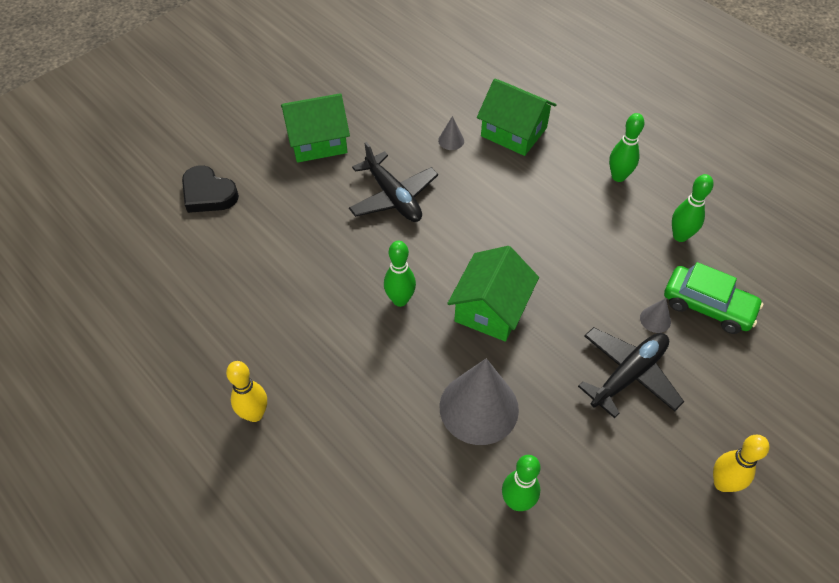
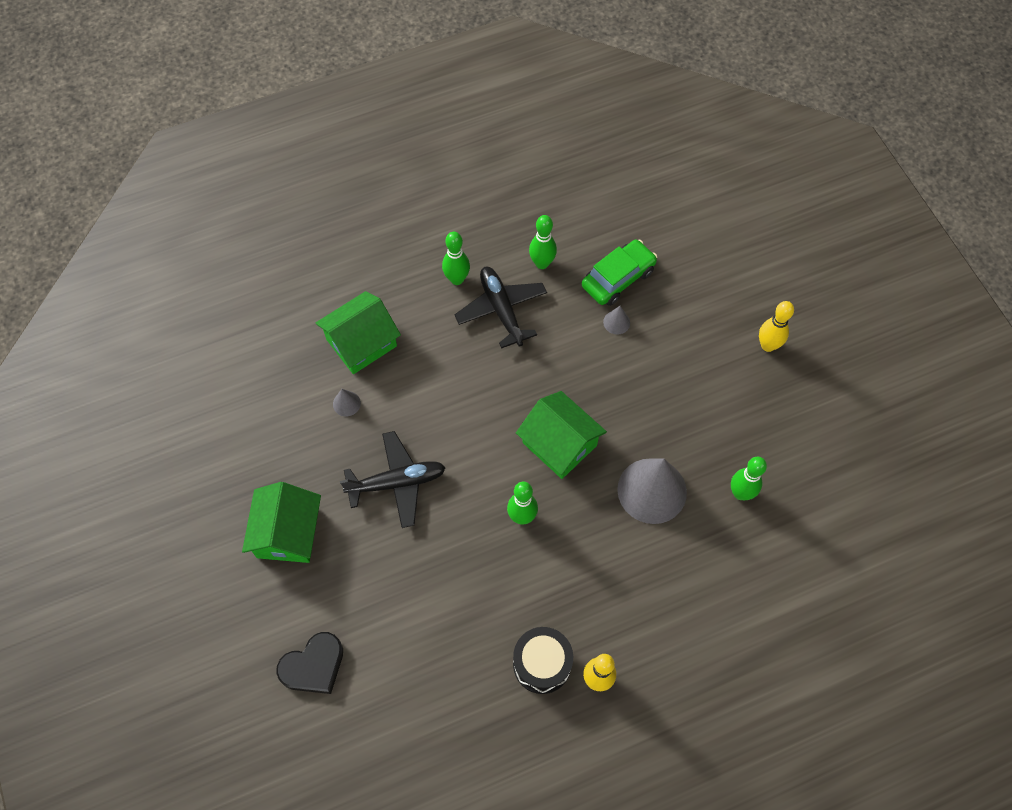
camera: 70 degrees left, 10 degrees up
(257, 360) = (542, 664): none -> black drum
(628, 375) = (660, 366): black plane -> black plane (501, 310)

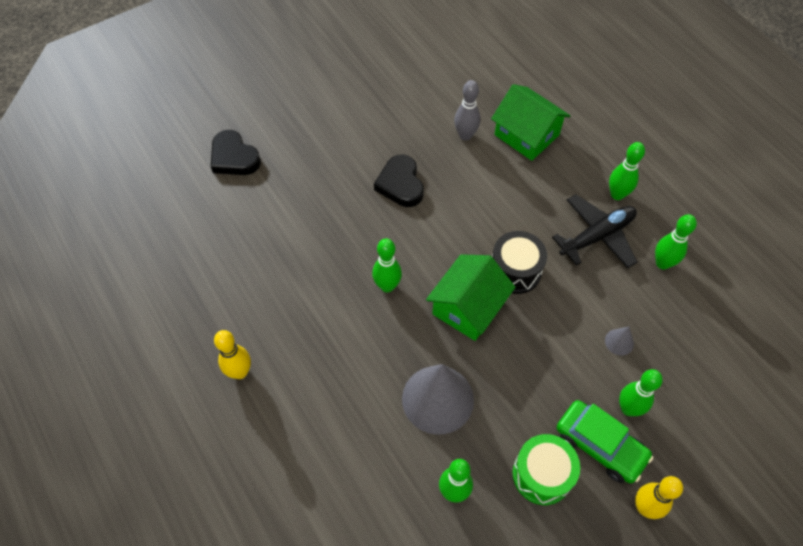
camera: 80 degrees right, 5 degrees down
(288, 533) = (341, 119): green house -> none
(346, 403) = (465, 135): grey cone -> grey bowling pin
(397, 482) = (400, 184): black plane -> black heart
(542, 664) = (250, 323): black drum -> black drum (515, 270)
(618, 278) = (672, 337): green car -> green car (600, 445)
(681, 333) = (628, 408): none -> green bowling pin
(732, 417) = (542, 474): none -> green drum

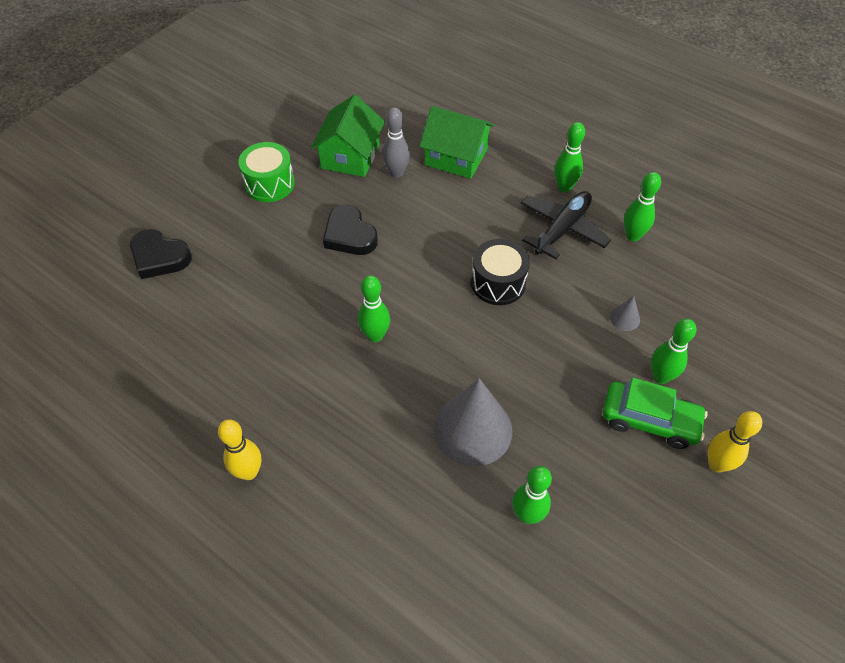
camera: 20 degrees left, 5 degrees down
(468, 307) = (466, 331): green house -> green house (350, 156)
(542, 474) = (607, 467): green drum -> green drum (269, 184)

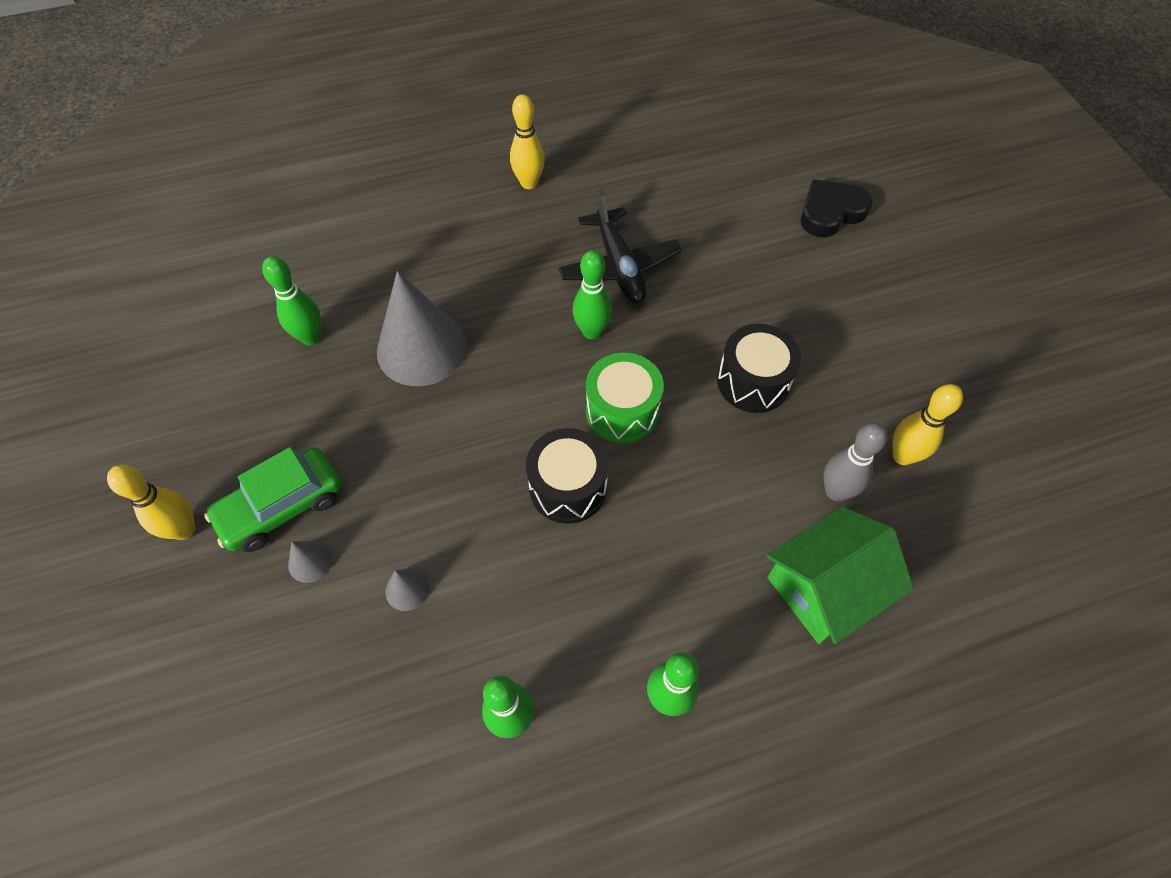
camera: 125 degrees right, 5 degrees up
(269, 184) = (895, 346): green drum -> green drum (622, 411)
(349, 235) = (753, 382): black heart -> black drum
(350, 156) = (902, 456): green house -> yellow bowling pin
(562, 229) = (594, 628): black plane -> black plane (619, 266)
(660, 377) = (310, 561): green bowling pin -> grey cone

